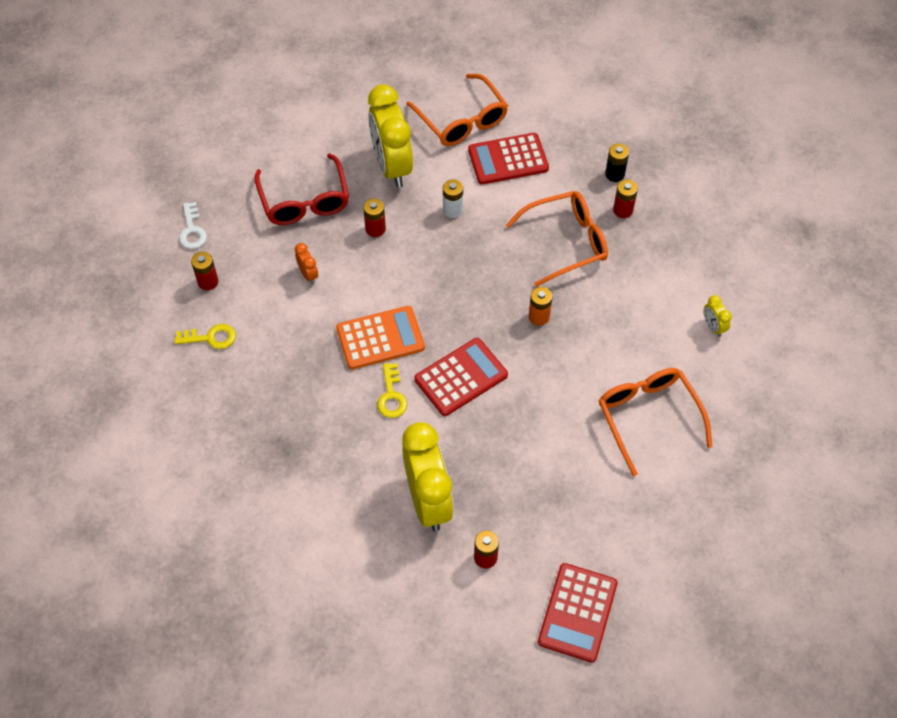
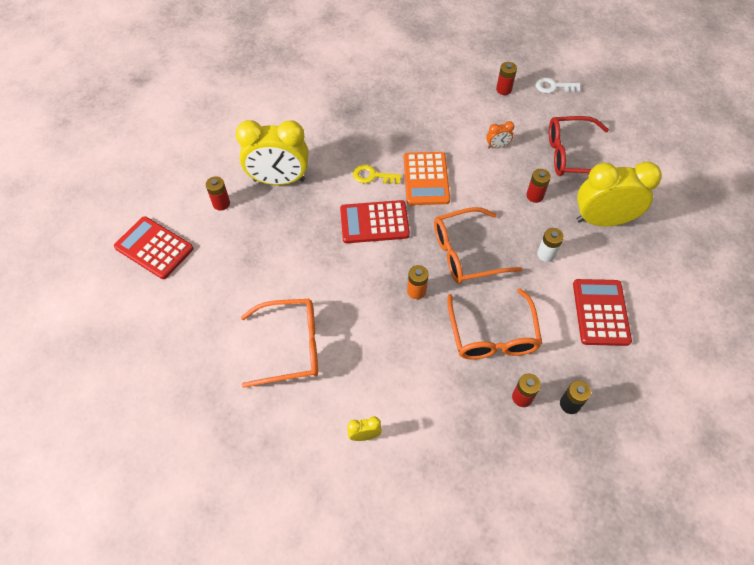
camera: 105 degrees right, 0 degrees up
(211, 337) = (454, 85): yellow key -> none
(461, 377) = (374, 222): red calculator -> red calculator turned 105 degrees clockwise
(462, 120) = (655, 286): orange glasses -> orange glasses (466, 253)

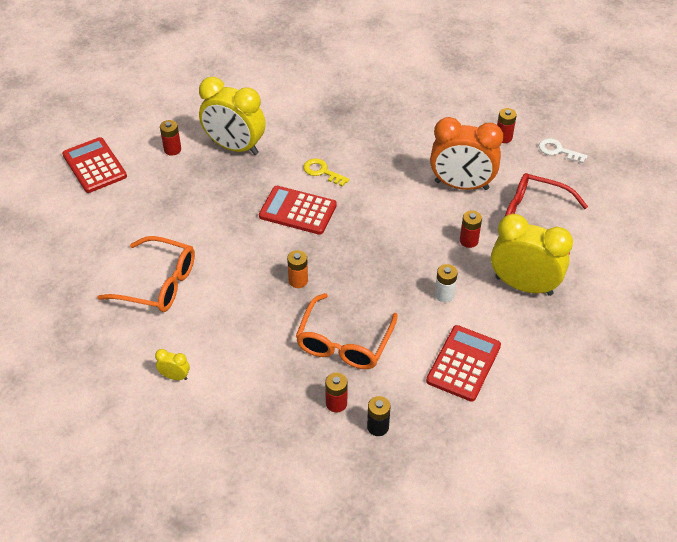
camera: 25 degrees right, 10 degrees down
(426, 179) = (371, 191): orange calculator -> none
(466, 253) = (366, 266): orange glasses -> none
(497, 146) = (461, 185): orange clock -> orange clock, size x2.43

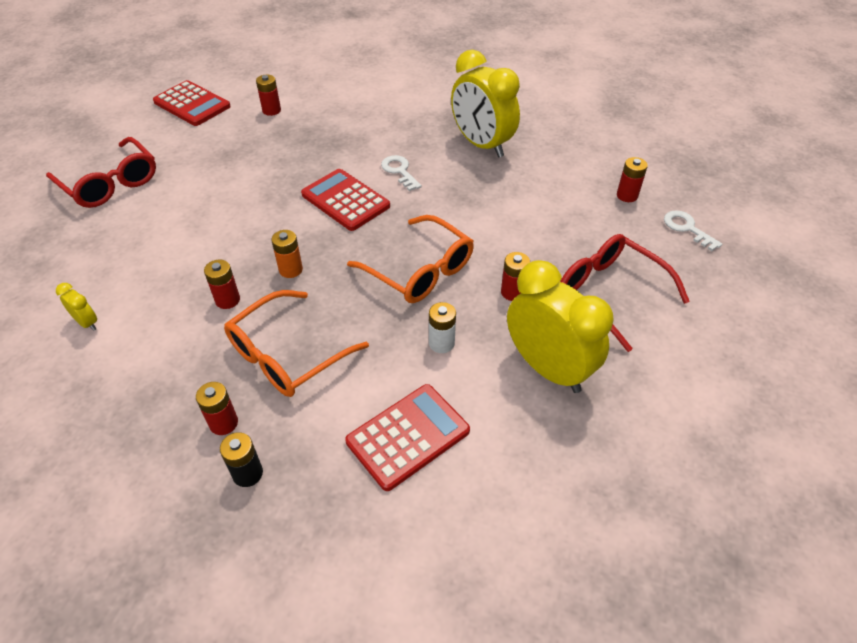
camera: 25 degrees right, 0 degrees up
(87, 262) = (110, 183): none -> red glasses
(94, 166) = (192, 104): red calculator -> red calculator turned 135 degrees clockwise
(158, 283) = (154, 224): orange glasses -> orange glasses (420, 270)
(235, 147) = (331, 124): yellow clock -> yellow clock (481, 145)
(269, 320) = (227, 300): none -> red battery
(322, 172) = (399, 171): yellow key -> white key
(461, 185) = (544, 230): orange clock -> none

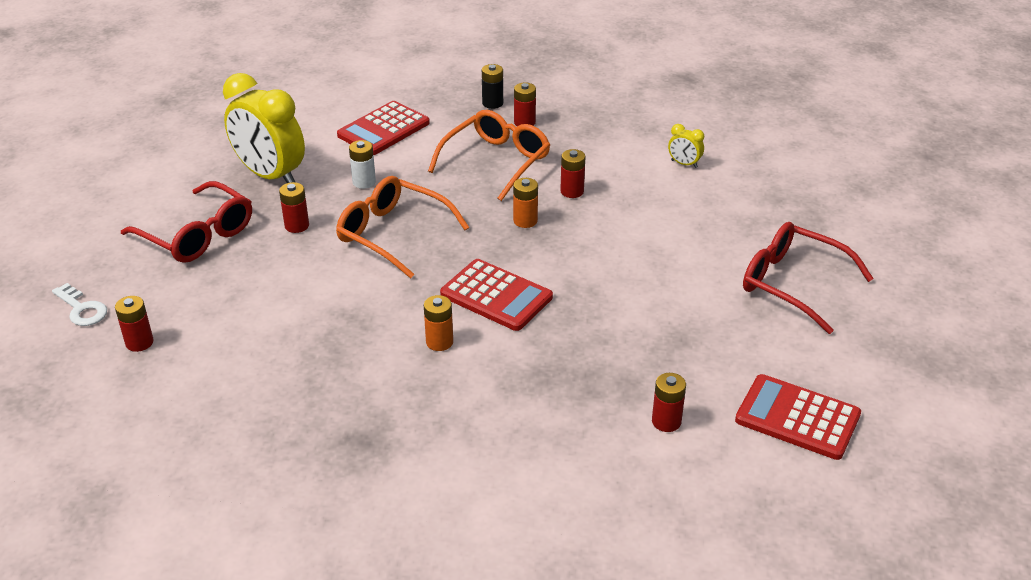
camera: 170 degrees right, 10 degrees down
(399, 171) = (439, 342): white key -> orange battery
(481, 145) = (328, 397): yellow clock -> none

